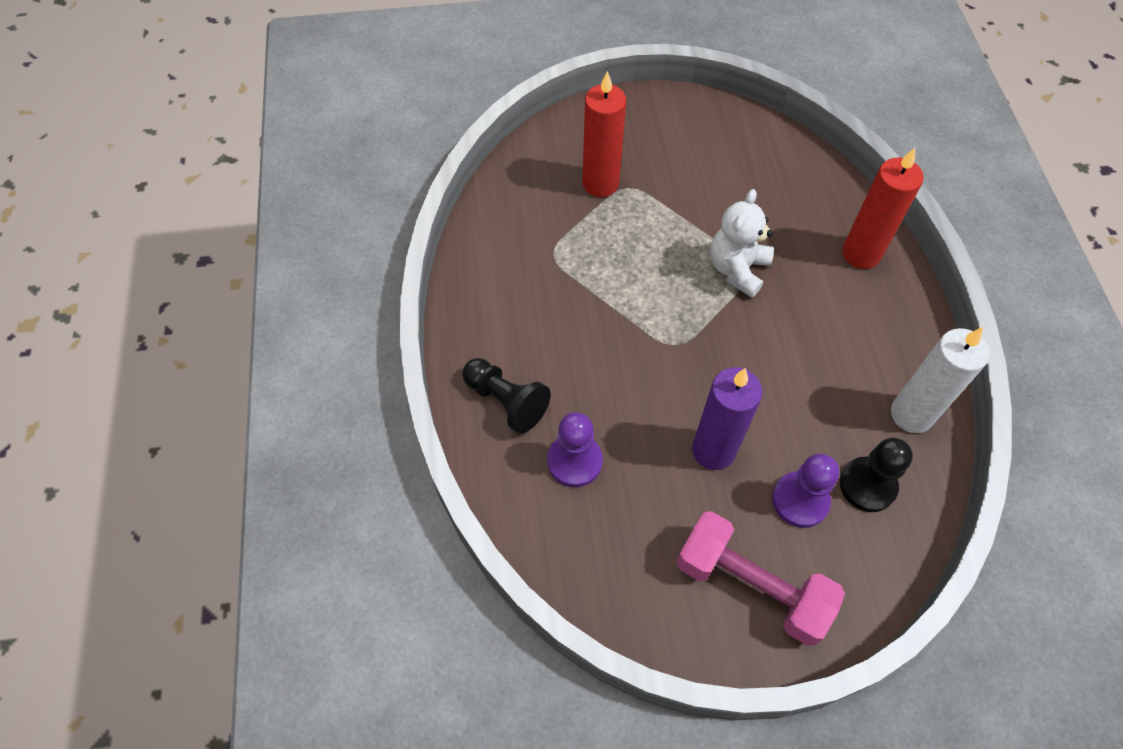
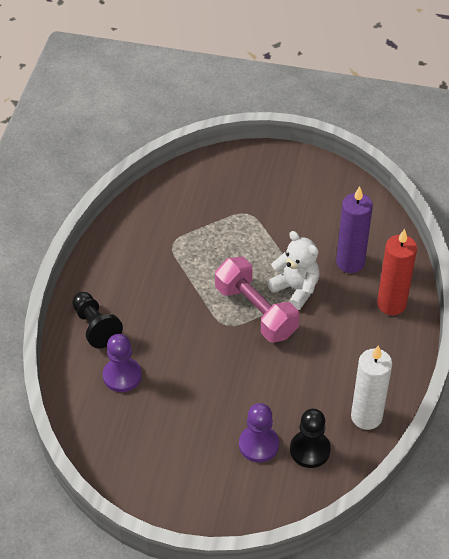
camera: 20 degrees right, 10 degrees down
(600, 183) = (229, 205): red candle -> none
(713, 450) = (217, 397): purple candle -> purple candle (350, 262)
(737, 269) = (296, 289): white teddy bear -> white teddy bear turned 90 degrees clockwise
(751, 586) = (199, 483): pink dumbbell -> pink dumbbell (256, 311)

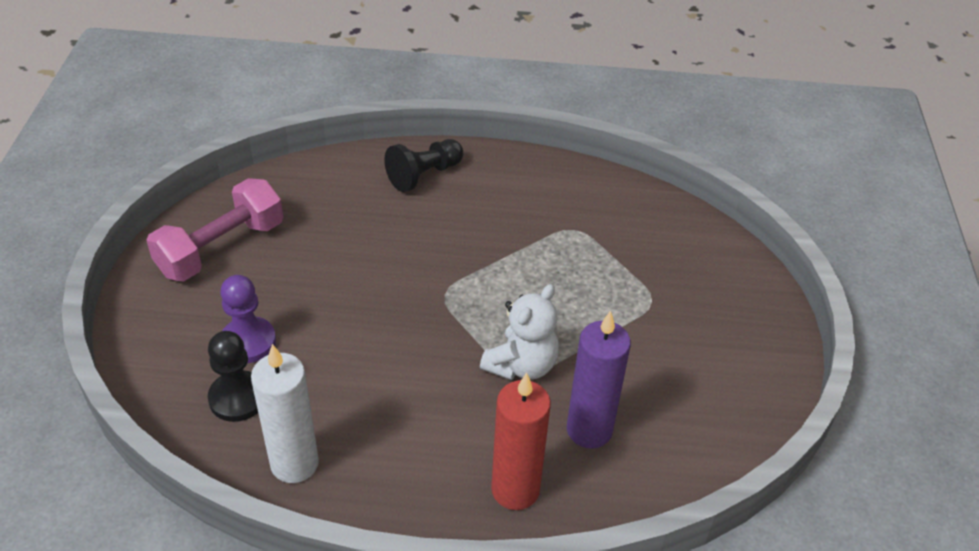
camera: 80 degrees right, 5 degrees down
(122, 376) = (352, 205): purple pawn -> none
(256, 311) = (472, 323): pink dumbbell -> pink dumbbell (221, 248)

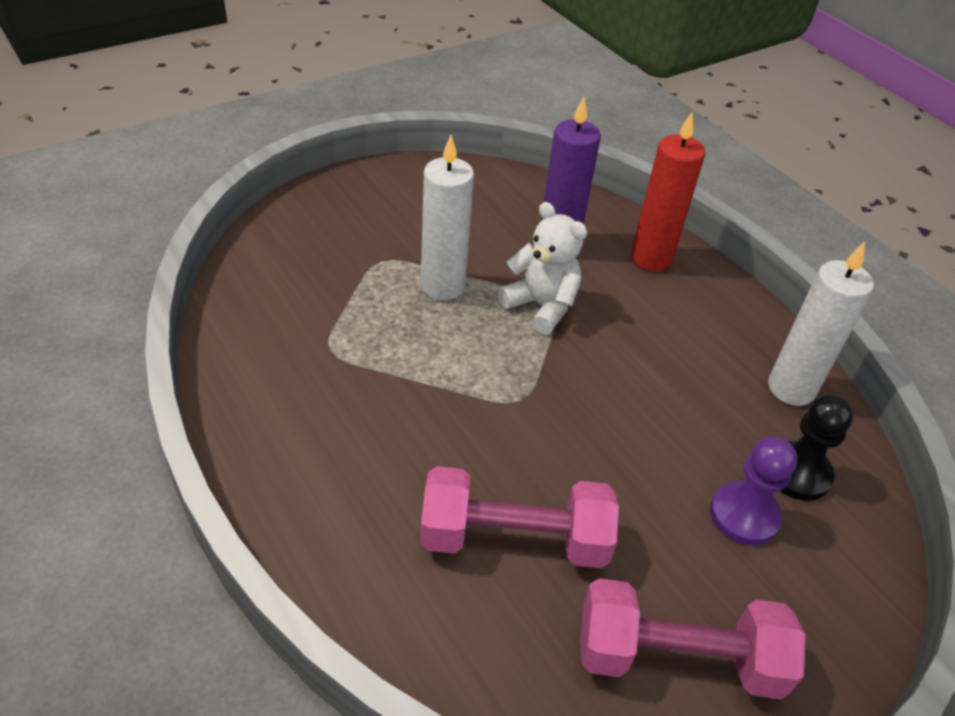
camera: 130 degrees left, 0 degrees up
(353, 230) = (514, 538): none -> pink dumbbell
(424, 175) = (353, 532): black pawn -> none
(521, 365) = (541, 306): white teddy bear -> white teddy bear turned 45 degrees clockwise
(593, 319) = (442, 286): none -> white candle

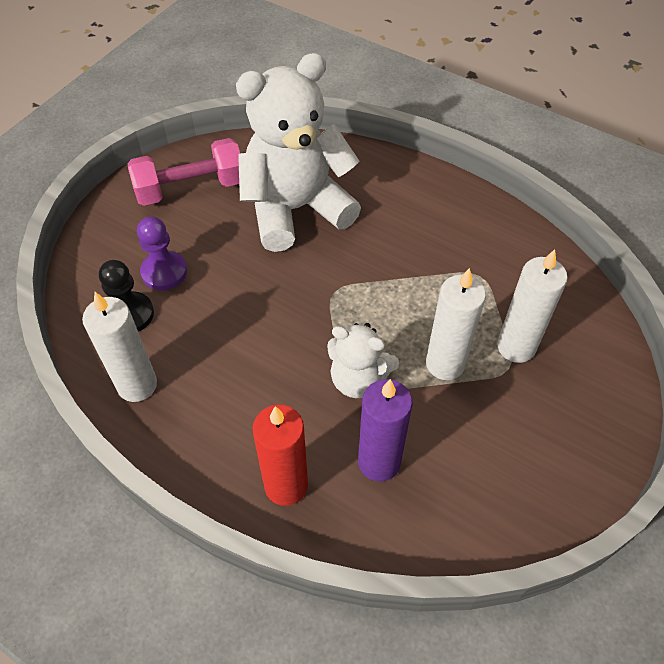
camera: 160 degrees right, 10 degrees up
(357, 272) = (516, 347): none -> white candle
(514, 538) = (296, 209): pink dumbbell -> white teddy bear

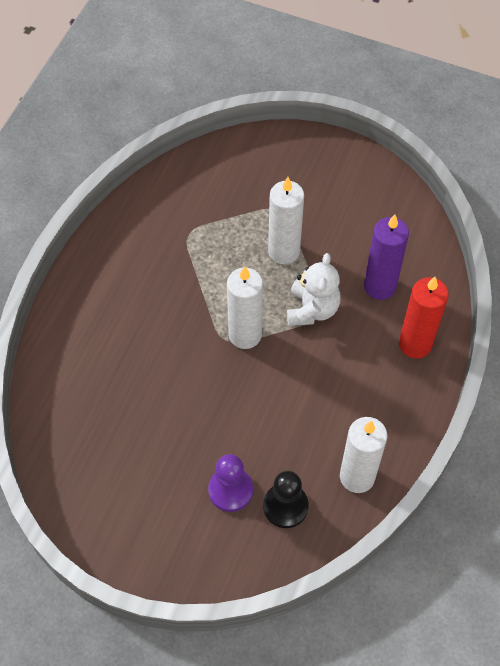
camera: 100 degrees left, 5 degrees up
(190, 188) = (115, 496): pink dumbbell -> none
(296, 209) = (131, 389): white teddy bear -> none
(516, 347) = (257, 205): white candle -> white candle (245, 335)

